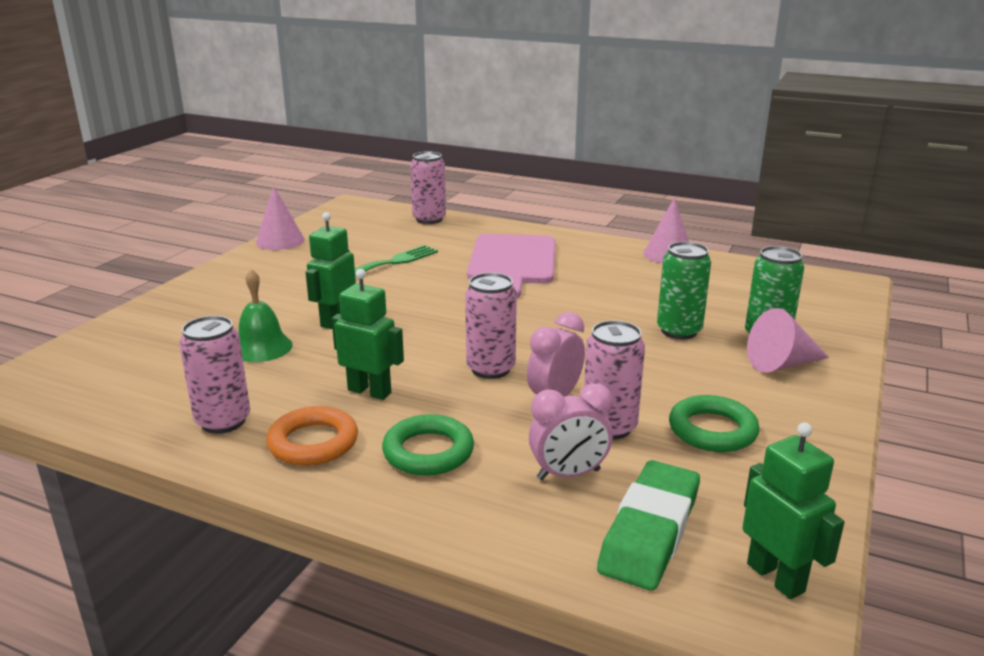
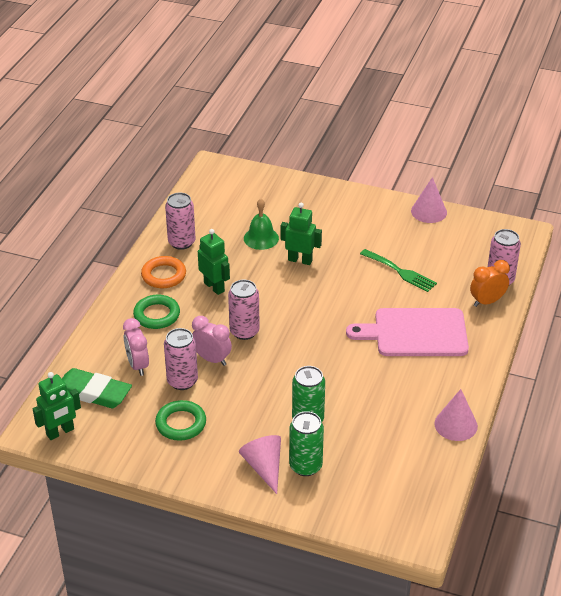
camera: 85 degrees right, 15 degrees up
(369, 391) = (214, 287): green robot -> green robot turned 60 degrees counterclockwise
(465, 227) = (487, 302): none -> orange clock

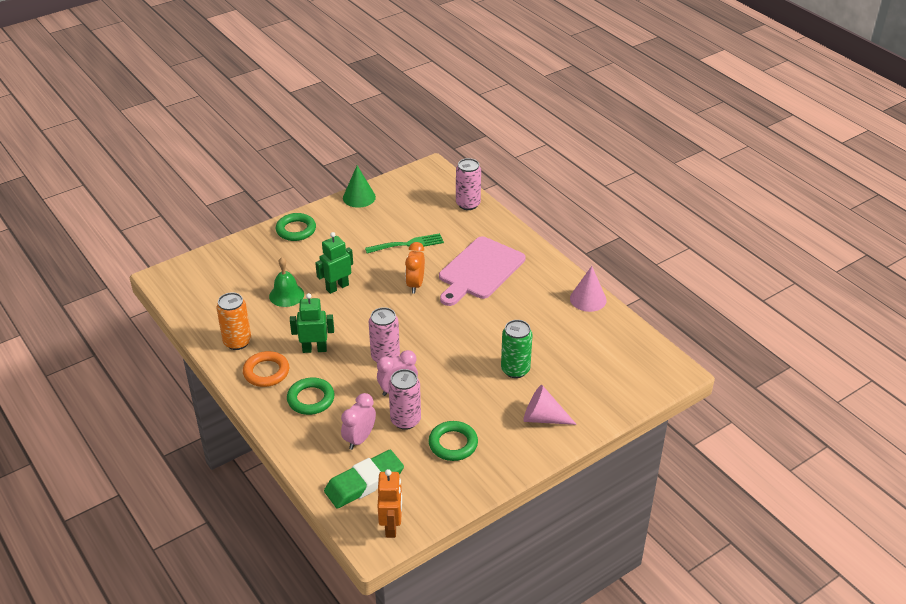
camera: 55 degrees left, 0 degrees up
(60, 432) = (391, 526): green robot -> orange robot
(138, 365) = (359, 439): pink clock -> pink clock turned 105 degrees clockwise
(181, 242) = (237, 342): pink can -> orange can
(305, 466) = (561, 394): green can -> none
(345, 200) = (296, 230): none -> green ring
(429, 211) = (359, 197): pink cone -> green cone
(487, 302) = (483, 221): orange clock -> orange clock (415, 285)

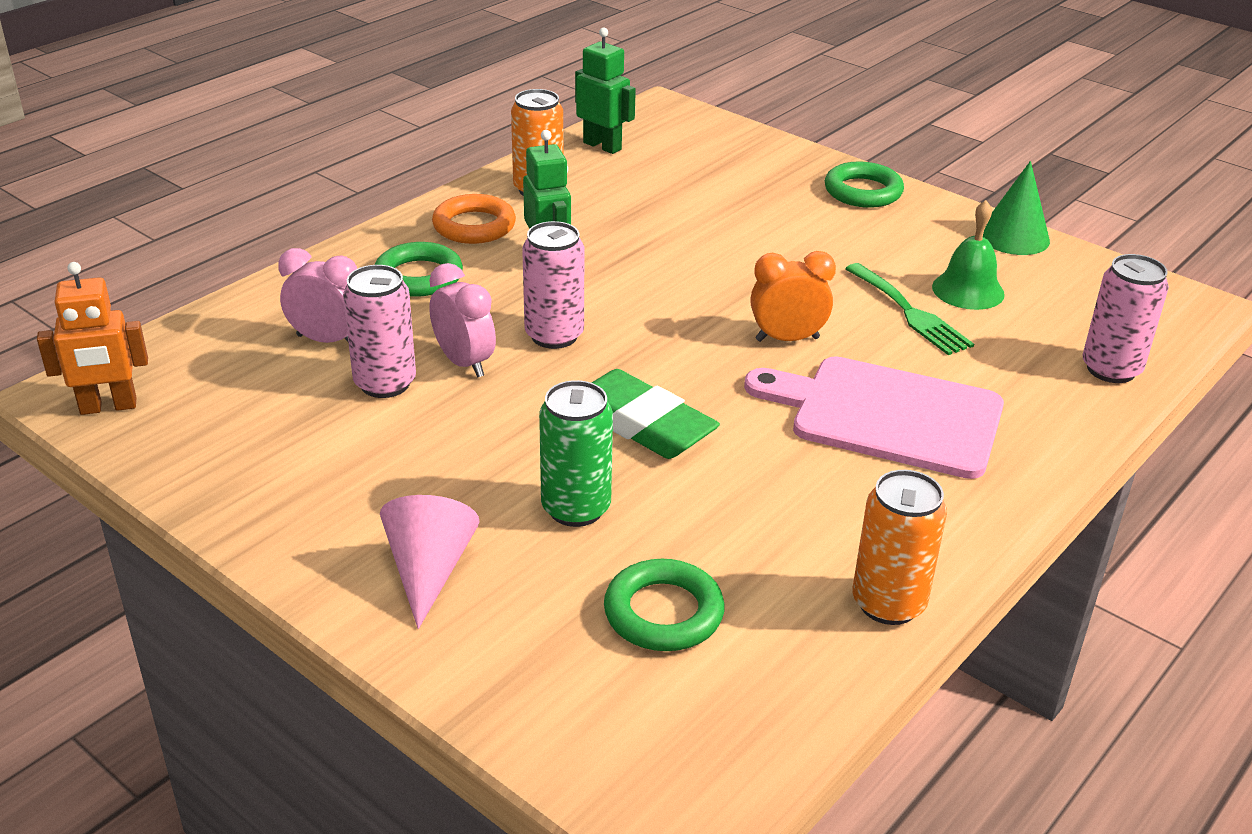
camera: 75 degrees right, 5 degrees down
(286, 295) = (678, 212): green bell -> green bell (968, 290)
(337, 287) = (728, 255): green robot -> green robot (602, 146)
(364, 483) = (217, 362): green eraser -> green eraser (641, 424)
(453, 444) = (328, 450): green ring -> green ring (663, 613)
(588, 299) = (888, 603): pink cone -> orange can

